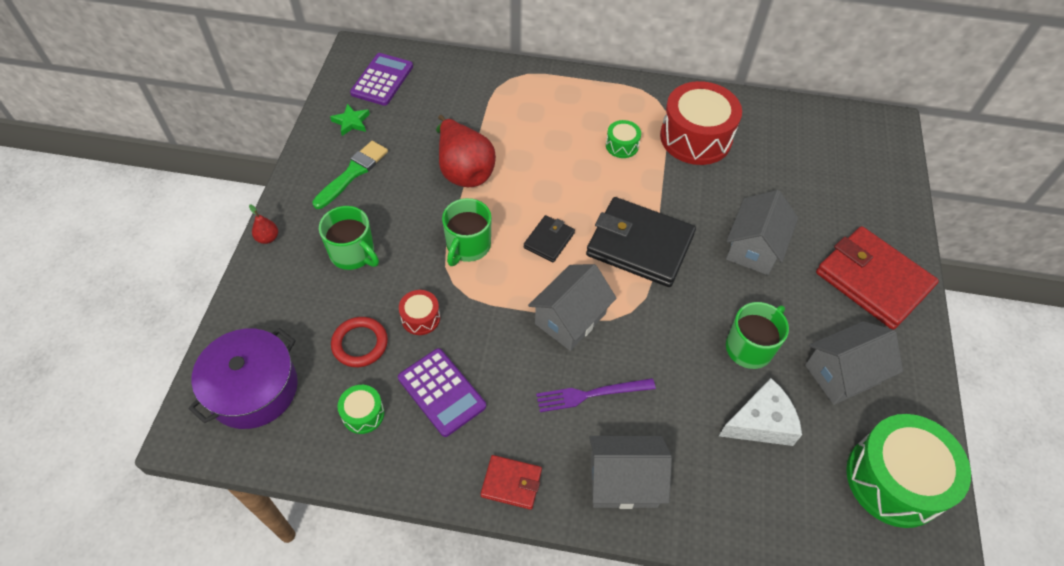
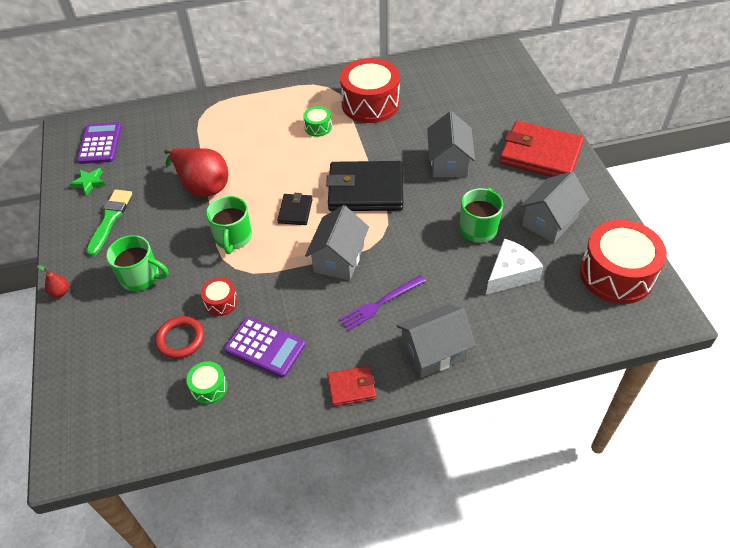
camera: 20 degrees left, 5 degrees down
(253, 389) = (106, 407): purple pot -> none
(894, 480) = (616, 274): green drum -> red drum

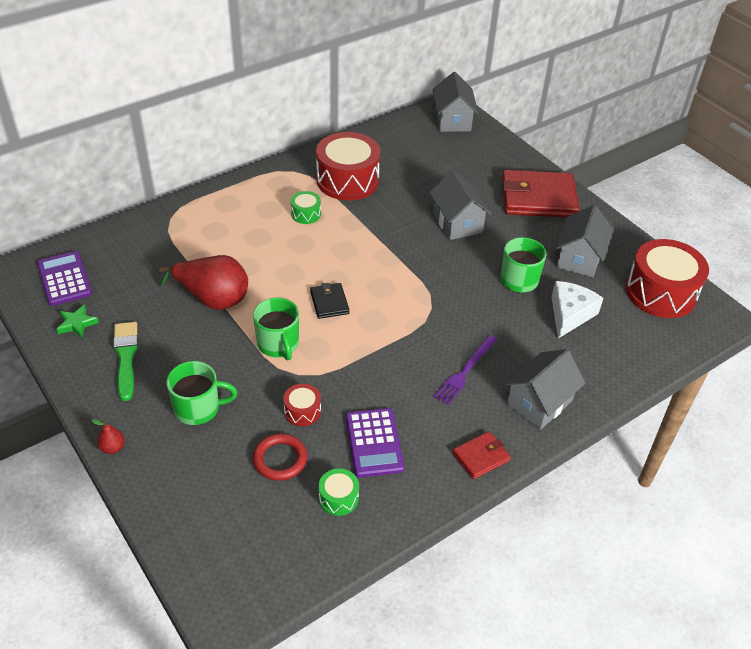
camera: 25 degrees left, 5 degrees down
(265, 347) = (374, 443): purple calculator -> purple calculator turned 75 degrees clockwise
(339, 258) = (400, 339): grey house -> grey house (452, 120)
(365, 190) = (390, 266): black wallet -> none

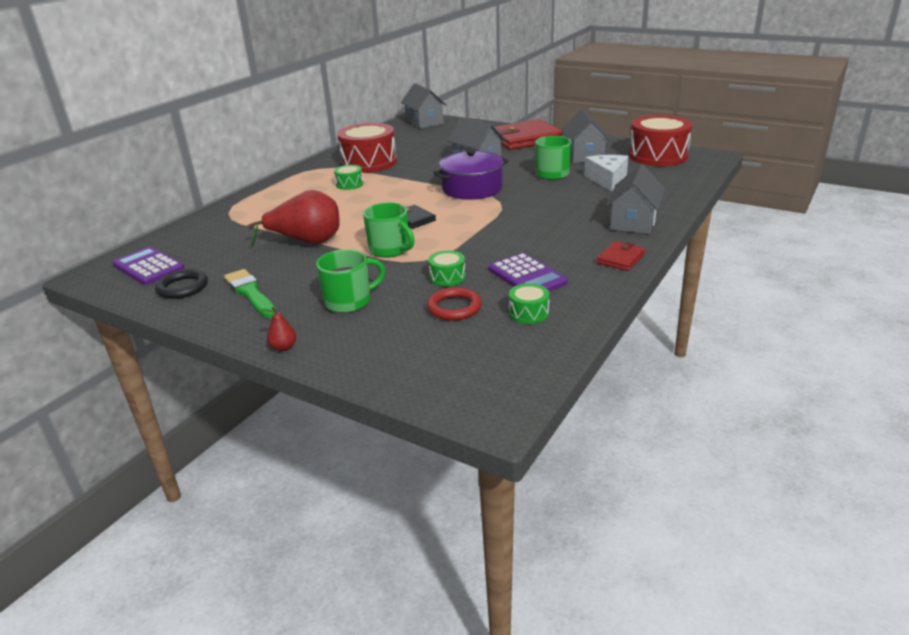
camera: 20 degrees left, 15 degrees down
(77, 324) = (183, 287): green star -> black ring
(302, 411) = (447, 277): red drum -> green drum
(419, 272) = (472, 189): none -> purple pot
(465, 371) = (560, 223): purple fork -> none

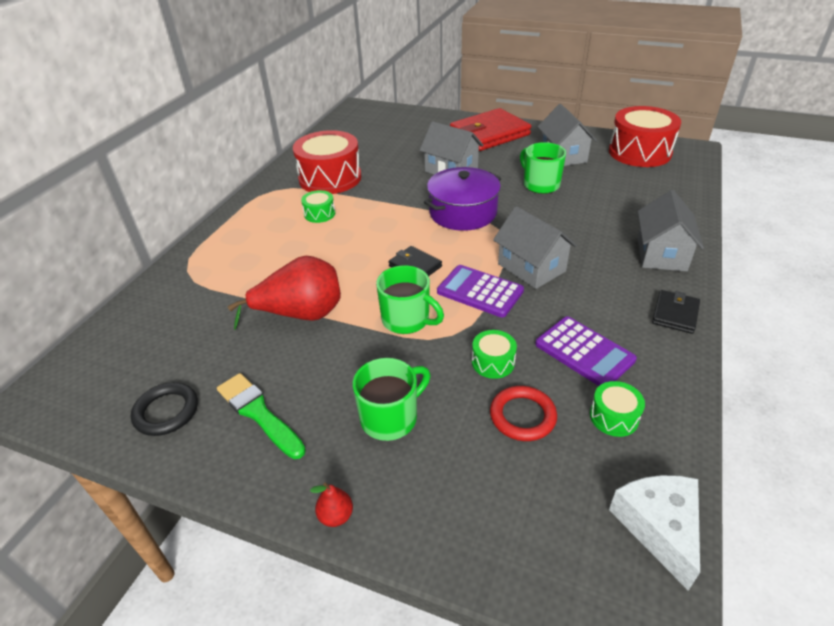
camera: 10 degrees left, 10 degrees up
(149, 267) = (110, 376): purple calculator -> purple calculator (480, 291)
(424, 122) = (370, 114): grey house -> grey house (531, 267)
(607, 179) = (603, 190): white cheese -> white cheese (659, 527)
(620, 259) = (675, 314): red wallet -> black wallet

